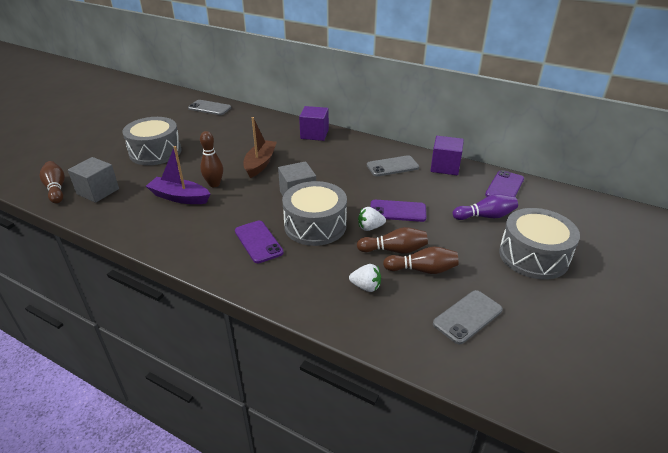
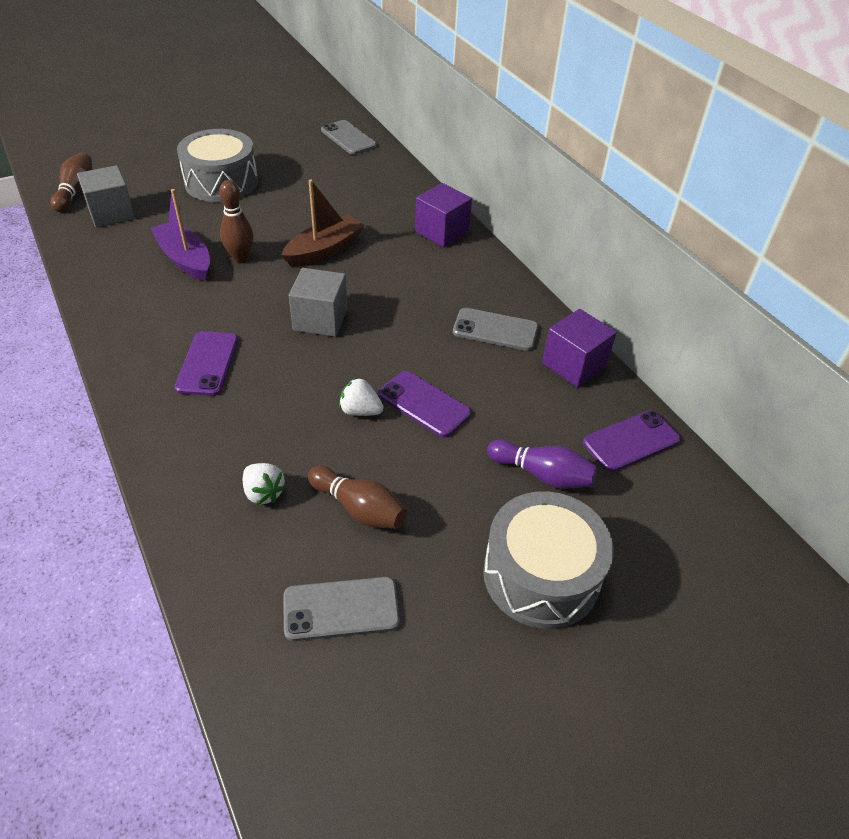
camera: 30 degrees right, 10 degrees up
(315, 225) = (296, 373): grey drum -> none
(394, 250) = (355, 460): brown bowling pin -> none

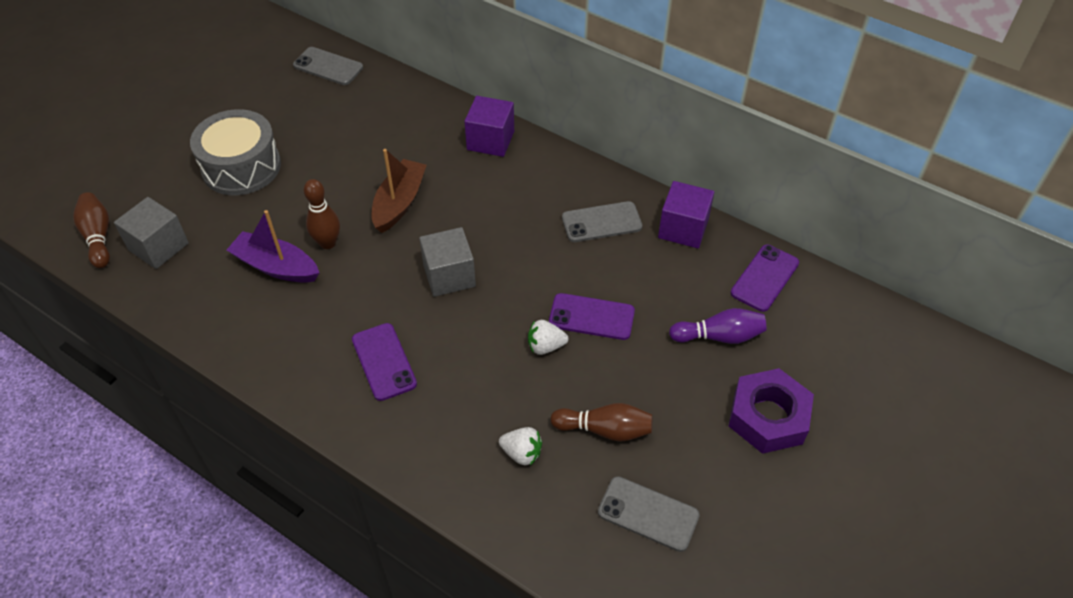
camera: 25 degrees left, 5 degrees up
(341, 609) = (648, 514): grey phone -> grey phone turned 60 degrees clockwise
(541, 575) = (768, 417): grey drum -> purple nut

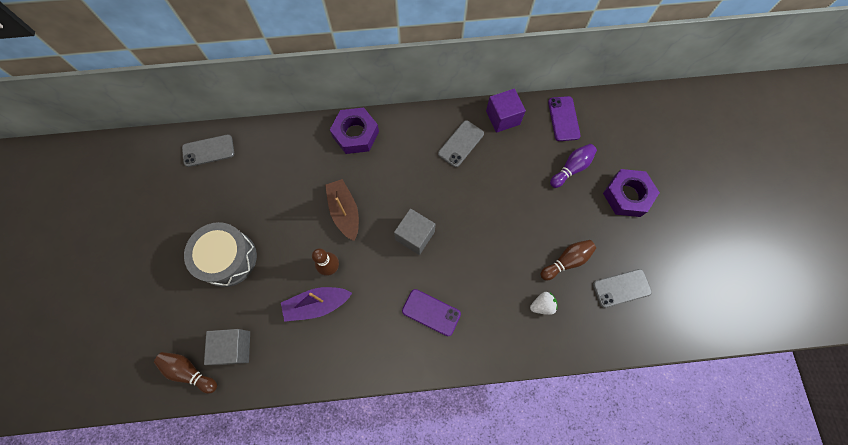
camera: 40 degrees left, 20 degrees up
(490, 140) = (355, 134): purple cube -> purple nut
(545, 346) = (500, 238): white strawberry -> none
(591, 317) = (506, 204): purple phone -> none

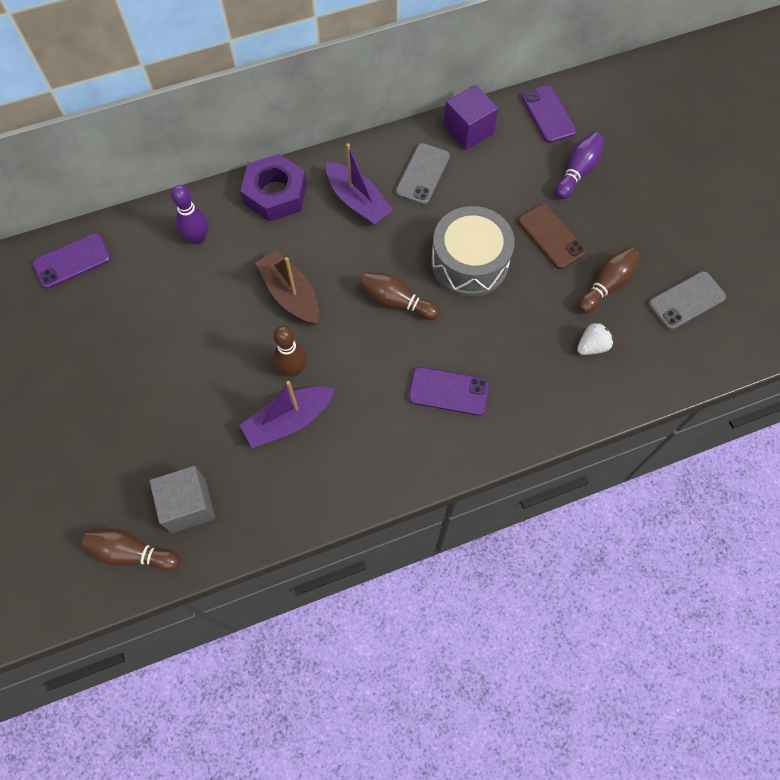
camera: 15 degrees left, 5 degrees down
(208, 151) = (72, 261): grey phone -> purple phone
(228, 258) = (143, 393): grey drum -> grey drum (469, 263)
(295, 154) = (198, 238): none -> purple bowling pin
(410, 153) = (357, 201): none -> purple boat
(415, 236) = (397, 302): grey cube -> brown bowling pin
(538, 213) = (551, 236): none -> brown phone
(627, 195) = (658, 188): purple nut -> none

